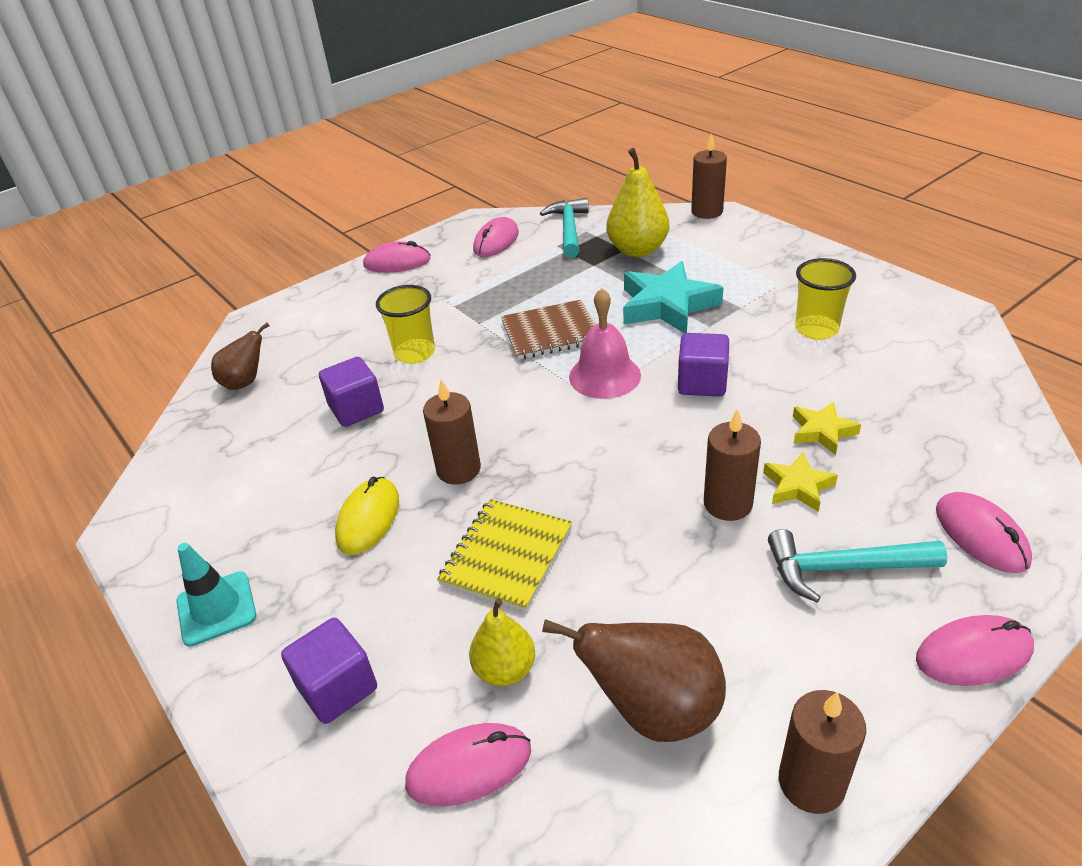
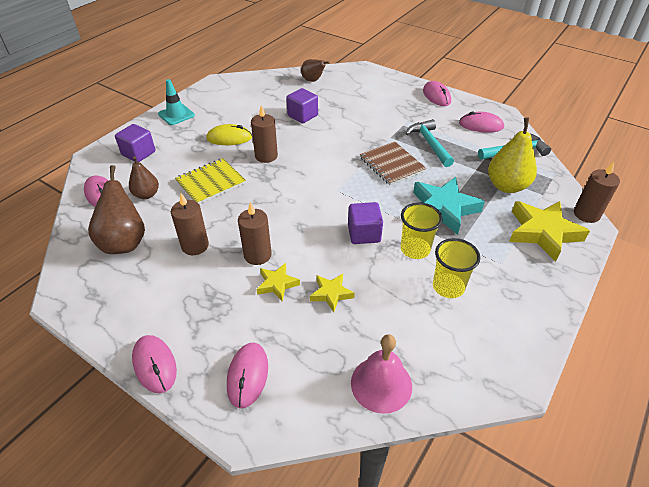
camera: 70 degrees right, 5 degrees up
(415, 353) = (353, 122): yellow cup -> yellow cup (415, 249)
(505, 669) = (146, 195): yellow pear -> brown pear
(507, 556) = (211, 183): yellow notebook -> yellow notebook turned 45 degrees counterclockwise
(604, 376) = (357, 192): pink bell -> pink bell (381, 384)
(731, 245) = (543, 232): none -> yellow star
(811, 783) = (84, 297): brown candle -> brown candle (195, 246)
(843, 568) = (213, 306): turquoise hammer -> turquoise hammer (429, 144)
(981, 535) = (248, 375): pink mouse -> pink mouse turned 45 degrees counterclockwise

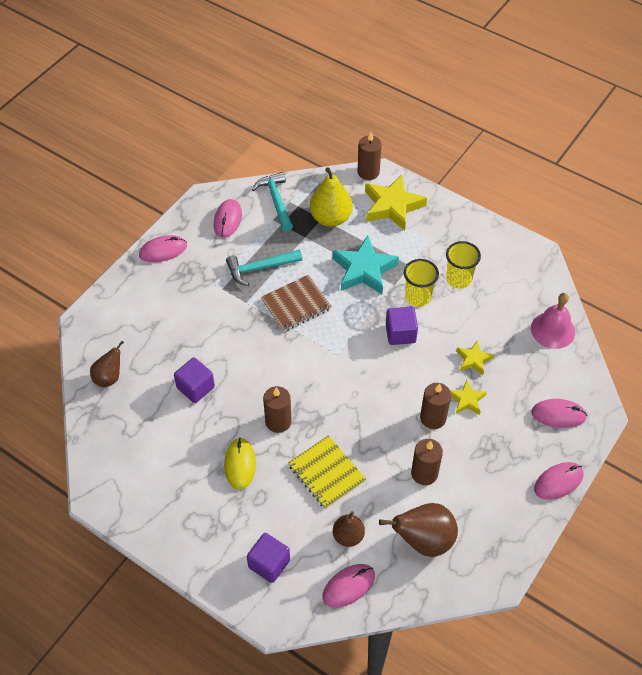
camera: 90 degrees left, 10 degrees up
(176, 115) = (182, 536): turquoise traffic cone -> none

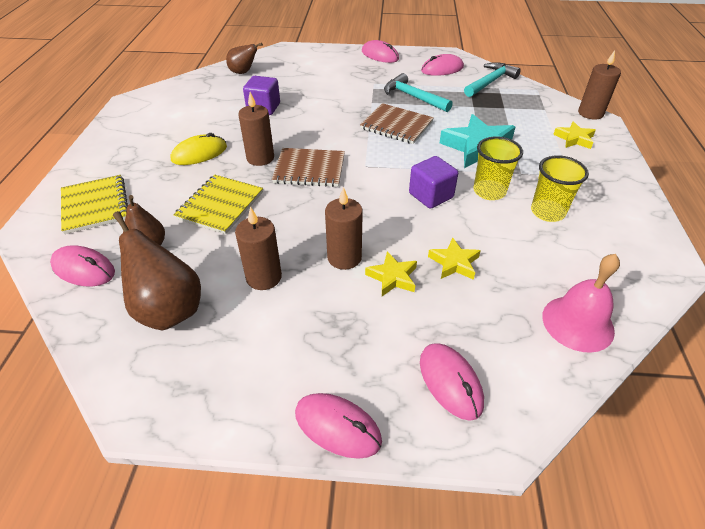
camera: 60 degrees right, 10 degrees down
(269, 563) = (95, 205): purple cube -> yellow notebook
(317, 394) = (309, 169): none -> brown notebook
(330, 218) = (511, 112): yellow pear -> none
(392, 206) = (574, 139): yellow star -> yellow star, size x0.53

